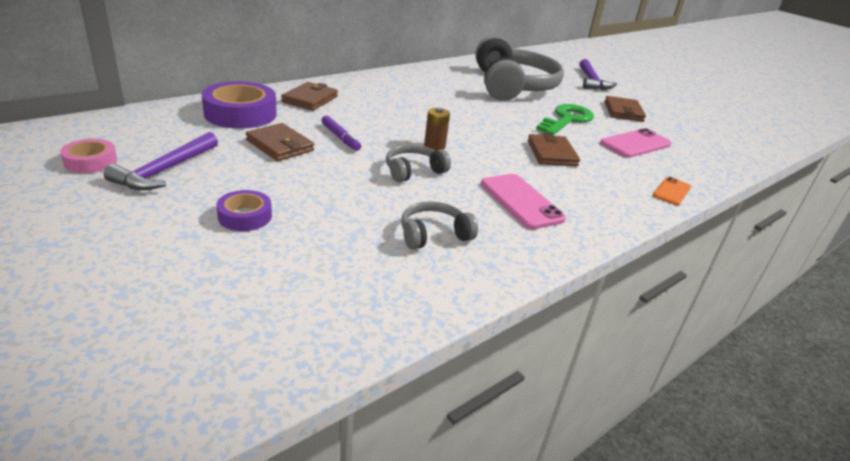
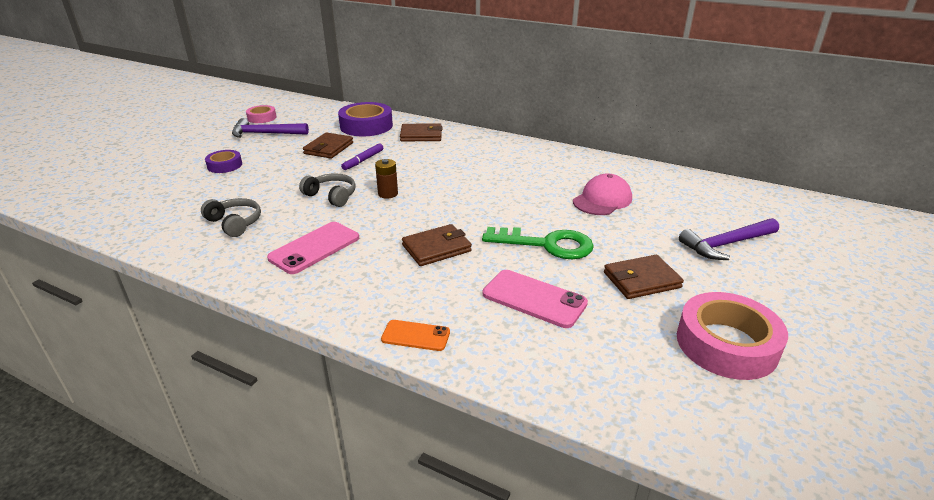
camera: 70 degrees right, 0 degrees up
(512, 86) = (602, 200): grey headphones -> pink cap
(691, 117) = (726, 344): none -> pink tape

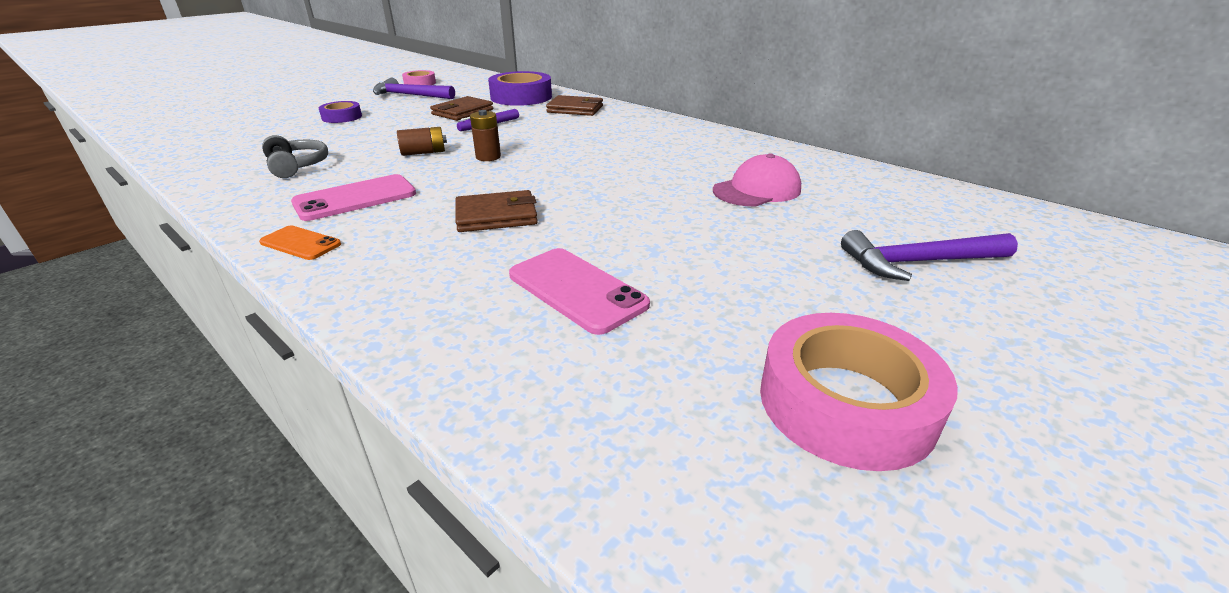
camera: 15 degrees right, 0 degrees up
(331, 196) = (424, 153): grey headphones -> brown battery
(415, 336) = (380, 309): orange phone -> orange phone (300, 243)
(547, 244) = (643, 229): green key -> none
(641, 280) = (754, 290): brown wallet -> none

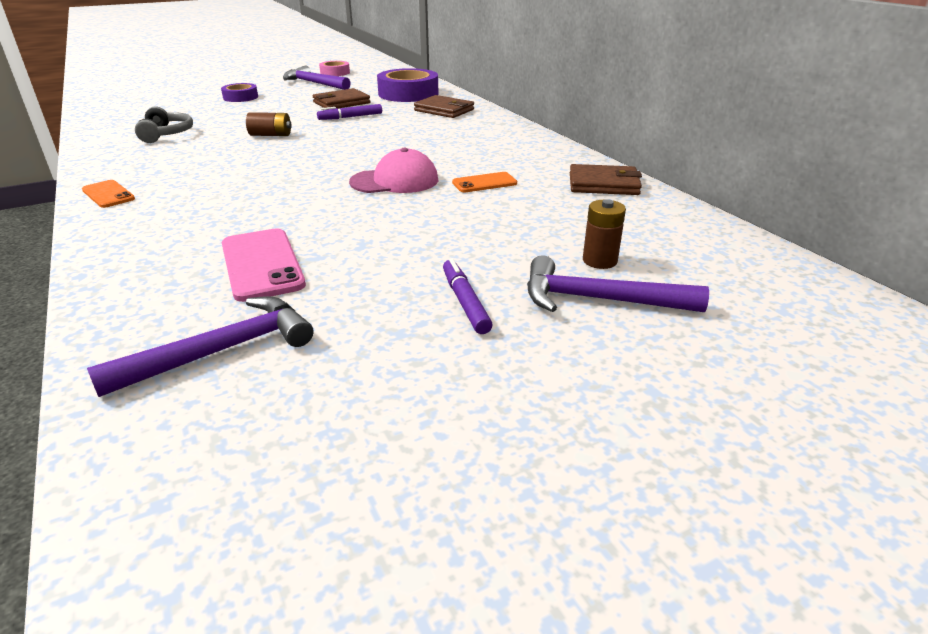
camera: 20 degrees right, 0 degrees up
(355, 198) = (180, 166): pink phone -> none
(488, 157) = (318, 145): brown battery -> brown battery (599, 261)
(496, 216) = (268, 195): brown wallet -> brown wallet (603, 184)
(646, 393) = (222, 351): none -> purple hammer
(695, 172) = (484, 183): none -> orange phone
(757, 190) = (524, 207): pink cap -> pink cap (395, 181)
(816, 288) = (465, 302): none -> purple marker
(846, 402) = (368, 396): pink tape -> none

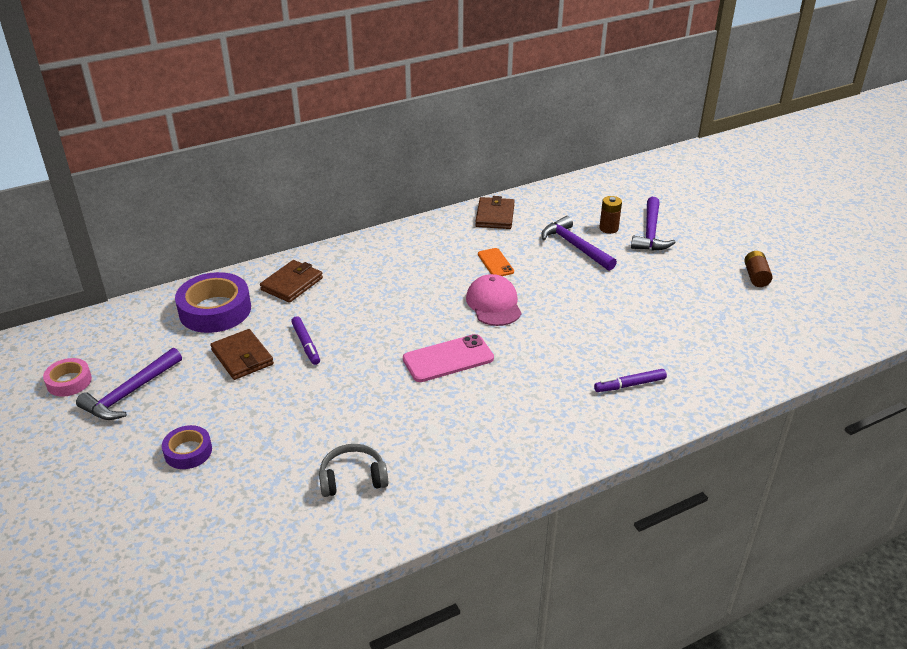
camera: 90 degrees left, 5 degrees up
(108, 194) = (536, 464): orange phone -> none
(222, 351) = (735, 345): purple hammer -> purple hammer (575, 246)
(262, 264) = (642, 348): pink phone -> pink phone (448, 359)
(271, 135) = (365, 393): brown battery -> brown battery (756, 276)
(465, 302) = (665, 271): purple marker -> purple marker (630, 385)

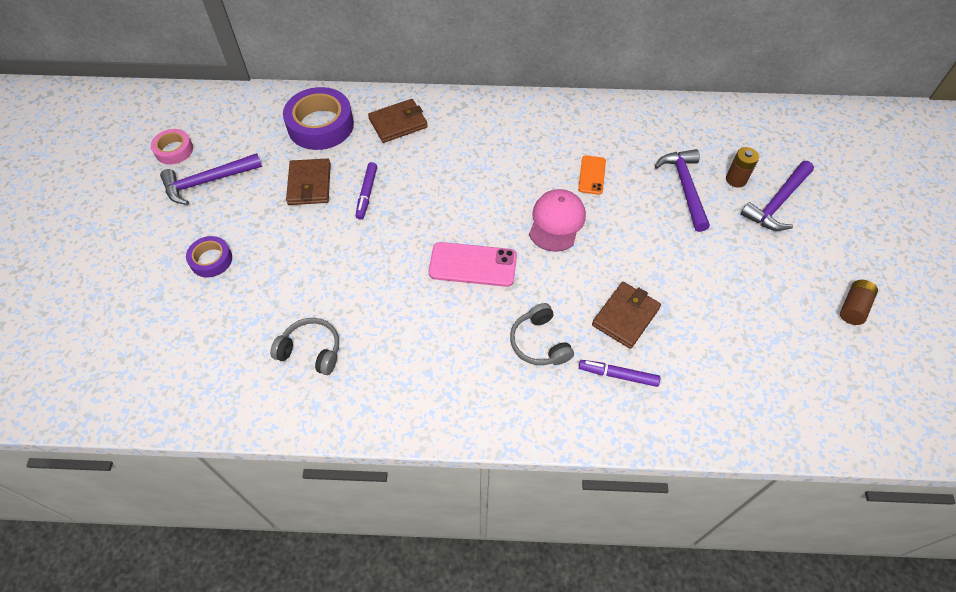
camera: 30 degrees right, 20 degrees up
(495, 216) = (631, 118): brown wallet -> brown wallet (625, 316)
(550, 389) = (539, 343): none -> grey headphones

